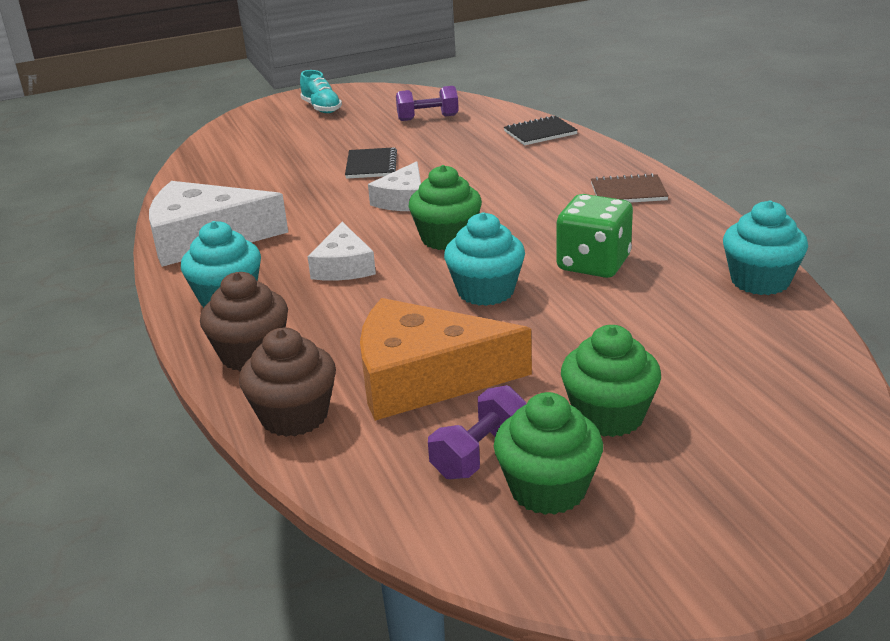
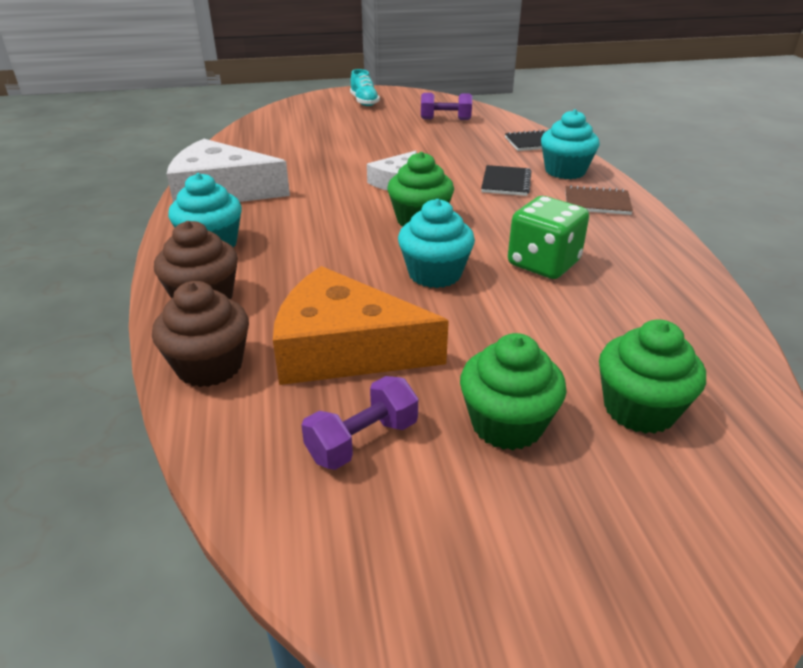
camera: 10 degrees right, 5 degrees up
(343, 266) = (321, 232): white cheese -> none
(371, 165) = (383, 150): black notebook -> black notebook (506, 182)
(548, 489) = (415, 498): green cupcake -> green cupcake (639, 409)
(760, 281) = (702, 306): turquoise cupcake -> turquoise cupcake (565, 171)

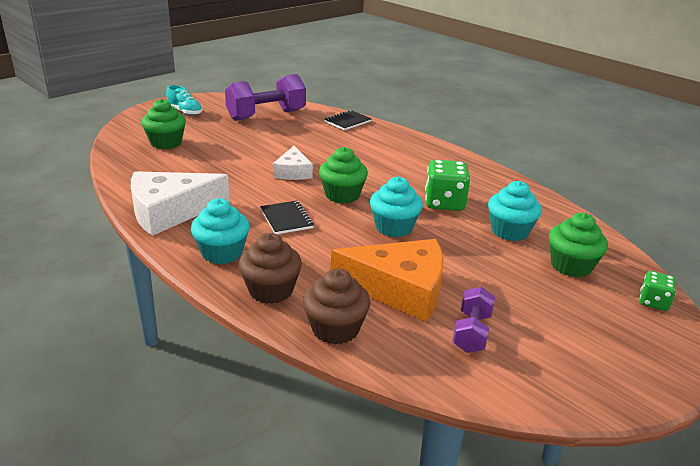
camera: 35 degrees left, 5 degrees down
(344, 349) = (400, 289): orange cheese -> orange cheese turned 150 degrees counterclockwise
(445, 119) = (266, 115): purple dumbbell -> purple dumbbell, size x1.85
(506, 182) = (363, 155): black notebook -> black notebook (286, 219)
(507, 424) = (526, 296): green cupcake -> green cupcake (166, 143)
(565, 171) = (389, 138): turquoise cupcake -> turquoise cupcake (509, 231)
(597, 202) = (430, 156): brown notebook -> none
(732, 525) = (653, 302): none -> green dice

